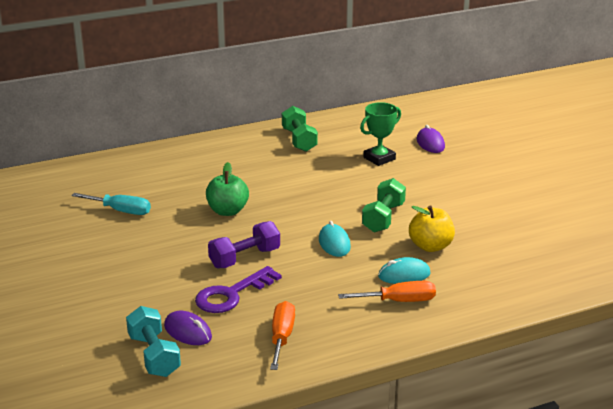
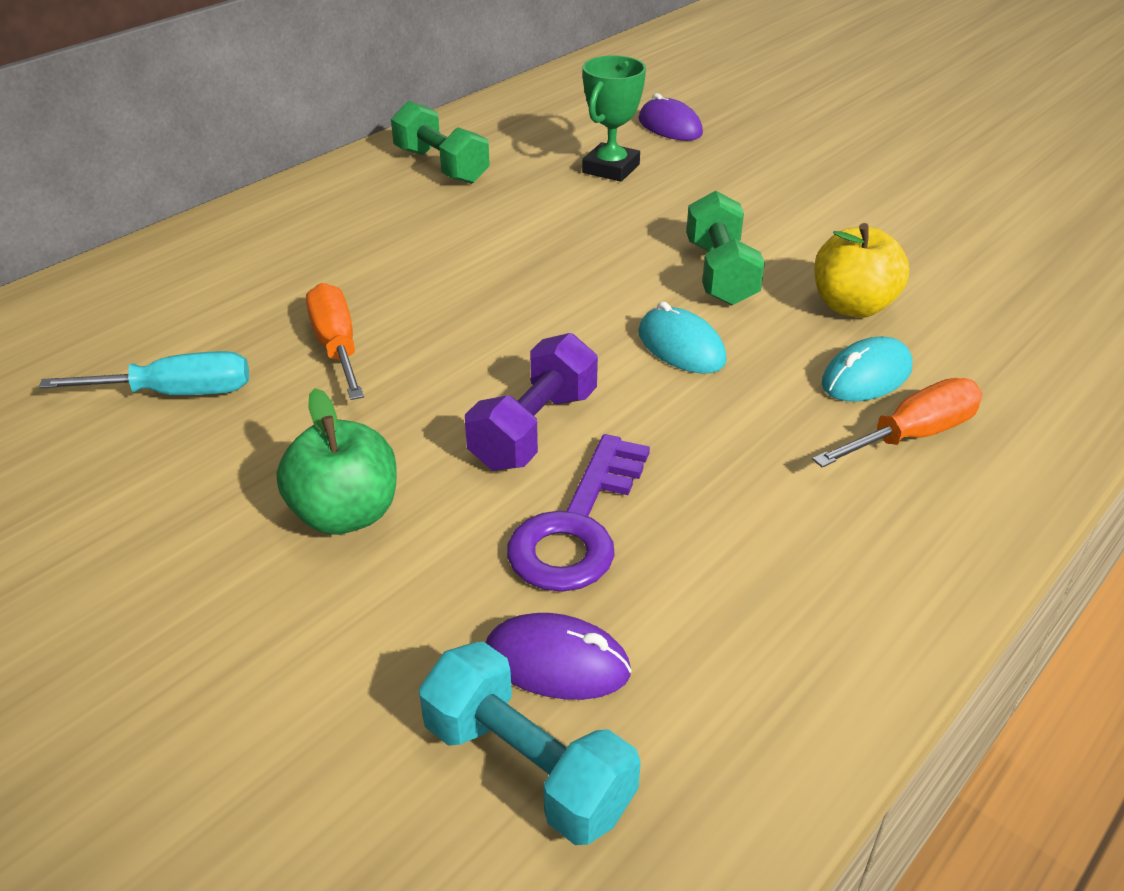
camera: 25 degrees left, 10 degrees up
(227, 211) = (415, 334): green apple -> green apple (345, 514)
(282, 337) = (774, 601): orange screwdriver -> orange screwdriver (337, 346)

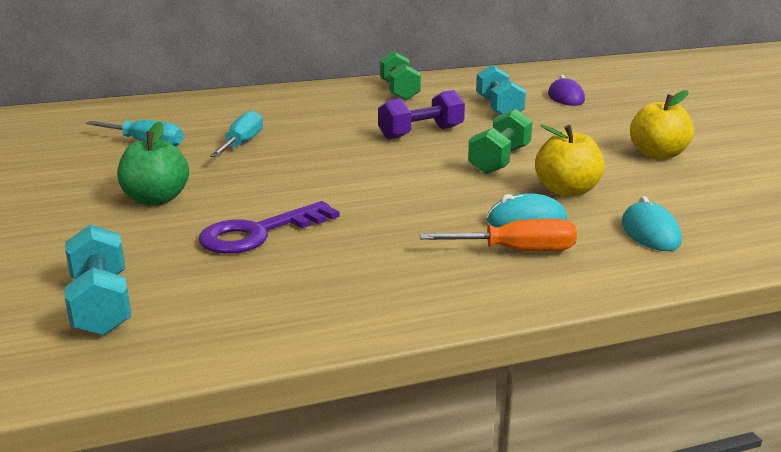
camera: 30 degrees right, 15 degrees down
(337, 346) = (242, 144): orange screwdriver -> turquoise screwdriver
(534, 429) = (293, 194): purple dumbbell -> purple dumbbell (421, 133)
(557, 662) = (171, 275): purple mouse -> none
(610, 168) = (499, 108): green trophy -> turquoise dumbbell
(681, 347) = (426, 183): turquoise mouse -> turquoise mouse (650, 233)
(878, 208) = (658, 154): none -> yellow apple

